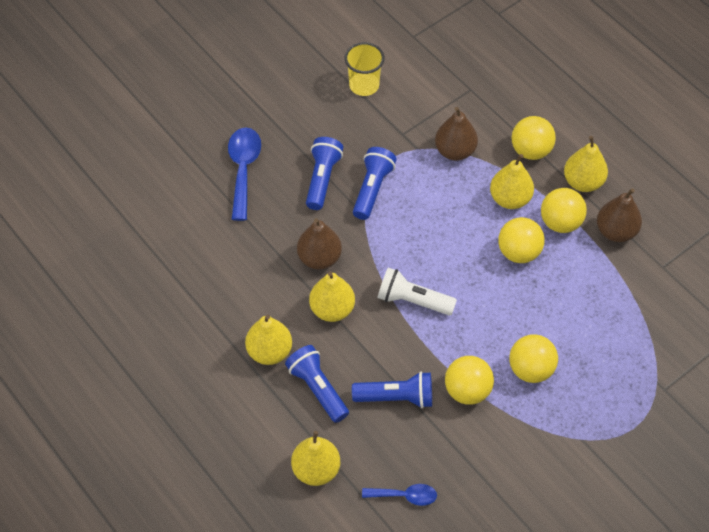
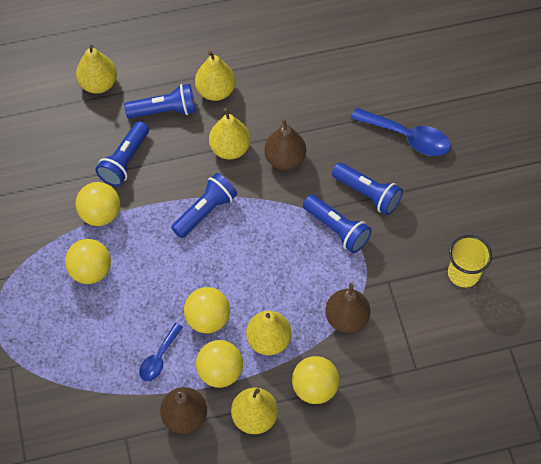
camera: 115 degrees right, 5 degrees up
(405, 496) = (42, 132): blue spoon -> blue spoon (159, 358)
(413, 300) = (205, 211): white flashlight -> blue flashlight

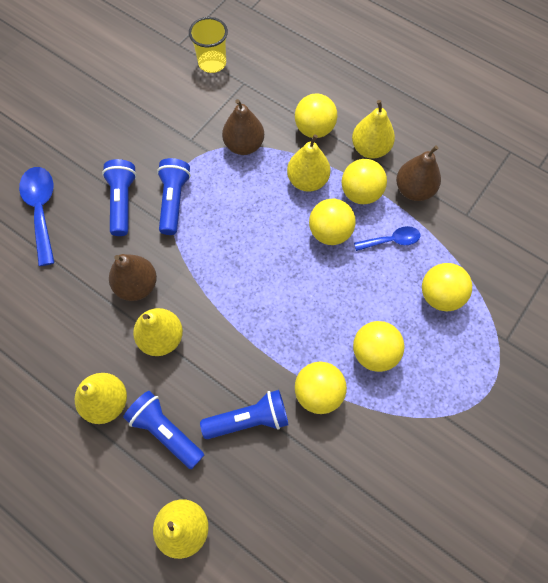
camera: 130 degrees left, 5 degrees up
(85, 352) = (440, 295): none -> yellow ball
(205, 211) = (240, 308): blue flashlight -> none
(463, 273) = (143, 100): yellow cup -> yellow cup (212, 63)

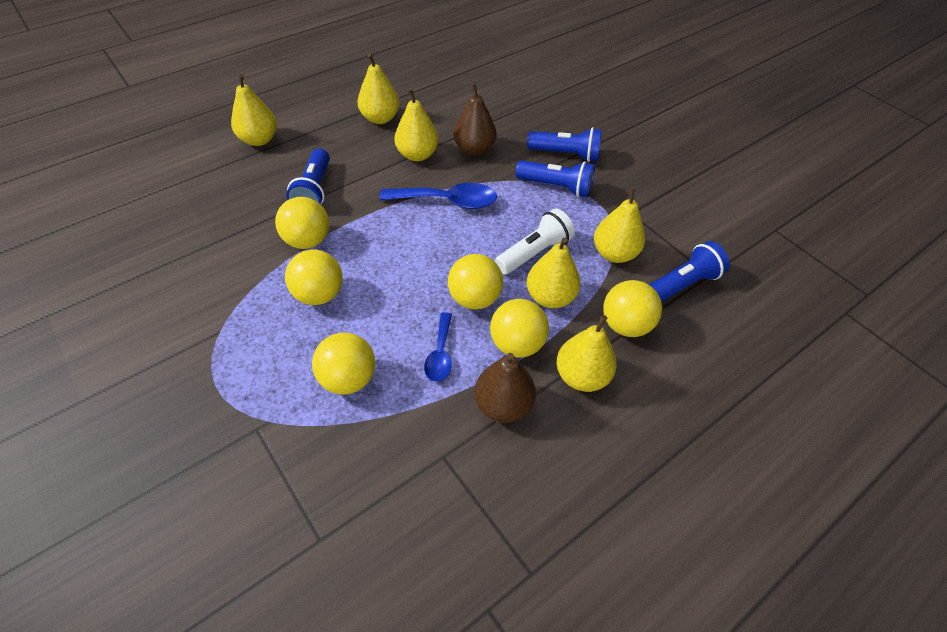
camera: 105 degrees right, 15 degrees down
(41, 210) = (572, 108): blue spoon -> blue spoon (447, 201)
(166, 431) = (337, 143): blue flashlight -> blue flashlight (682, 285)
(212, 63) = (744, 253): yellow cup -> none
(244, 145) = (614, 253): brown pear -> yellow pear
(264, 201) = (534, 253): none -> white flashlight

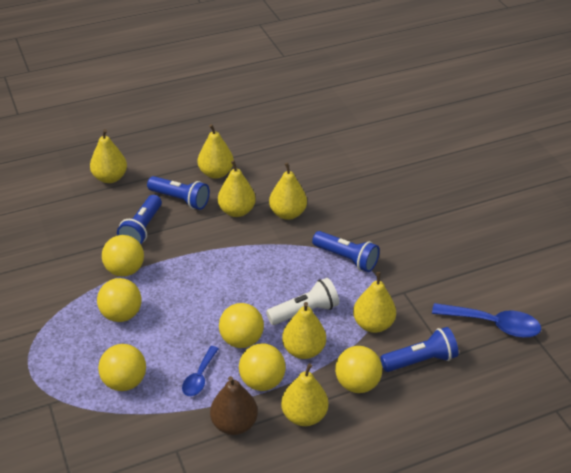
camera: 15 degrees right, 10 degrees down
(447, 201) = (248, 256): blue spoon -> blue spoon (493, 324)
(474, 149) = (287, 213): brown pear -> yellow pear
(565, 154) = (367, 230): blue flashlight -> blue flashlight (180, 199)

